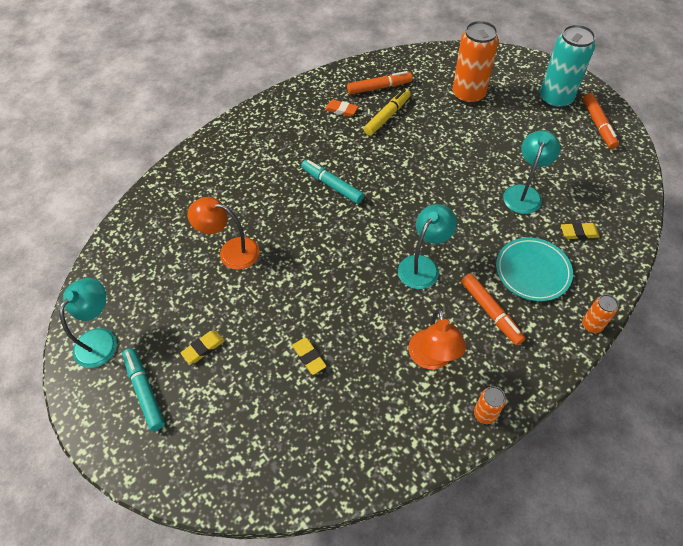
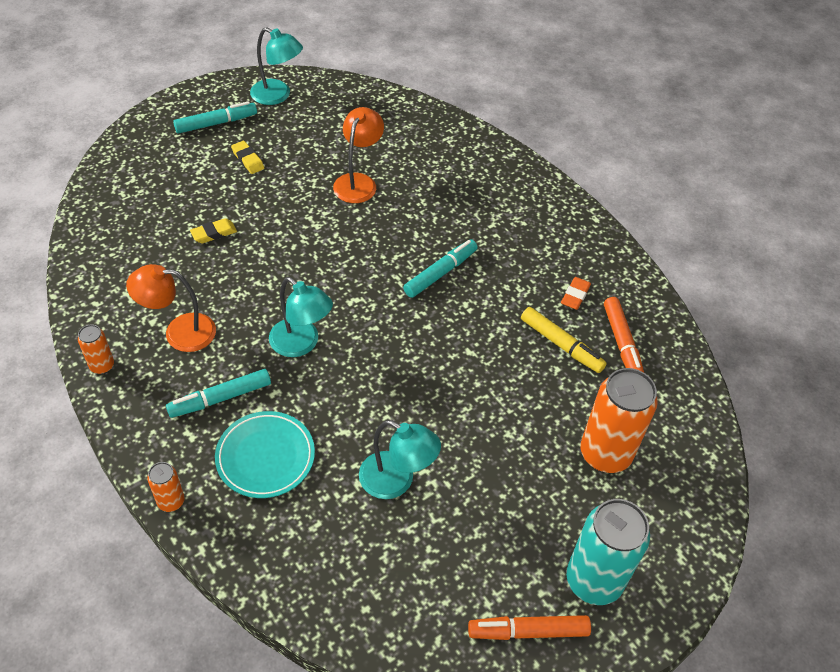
camera: 90 degrees right, 5 degrees down
(491, 312) = (220, 398): orange marker -> turquoise marker
(579, 233) = (314, 531): yellow eraser -> none

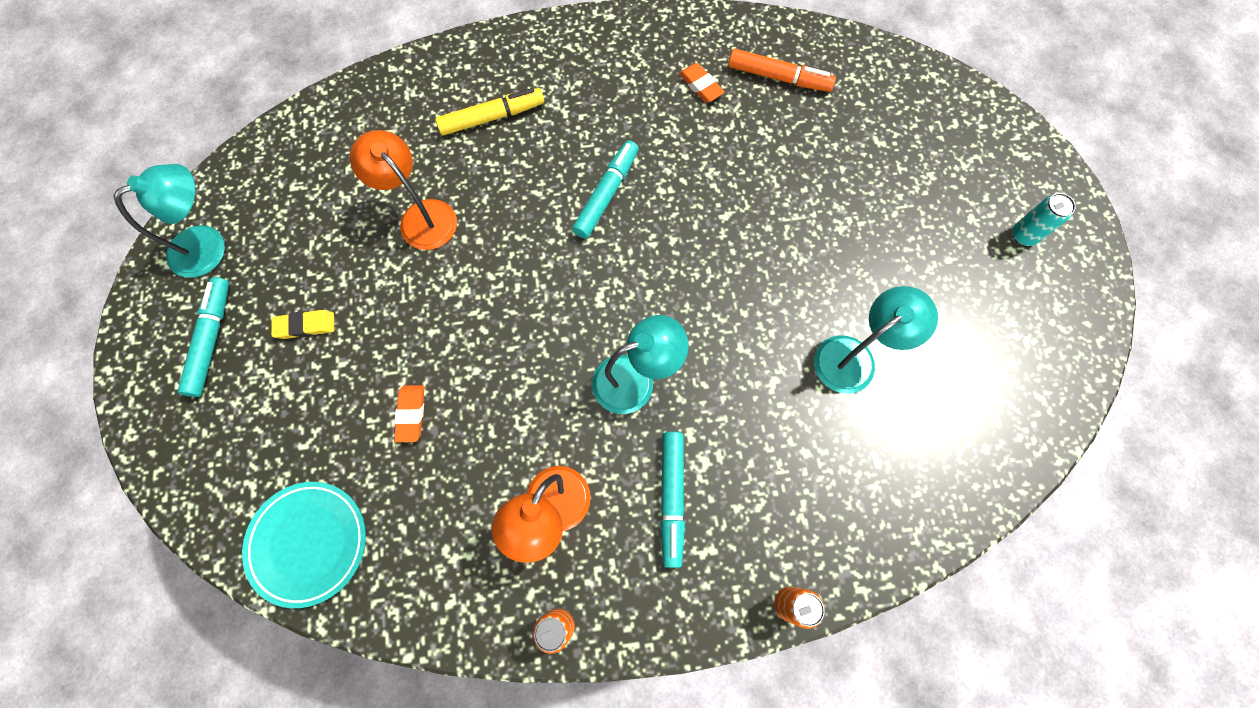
camera: 60 degrees left, 20 degrees up
(214, 233) = (411, 414): yellow eraser -> orange eraser
(265, 457) = (772, 478): turquoise plate -> turquoise plate (308, 543)
(440, 273) = (606, 194): turquoise marker -> turquoise marker turned 45 degrees clockwise
(528, 631) = (1055, 314): orange marker -> none
(561, 345) = (756, 129): yellow marker -> yellow marker (492, 117)
(593, 580) = (1023, 235): turquoise can -> turquoise can, size x0.48
(605, 454) = (897, 157): orange can -> none

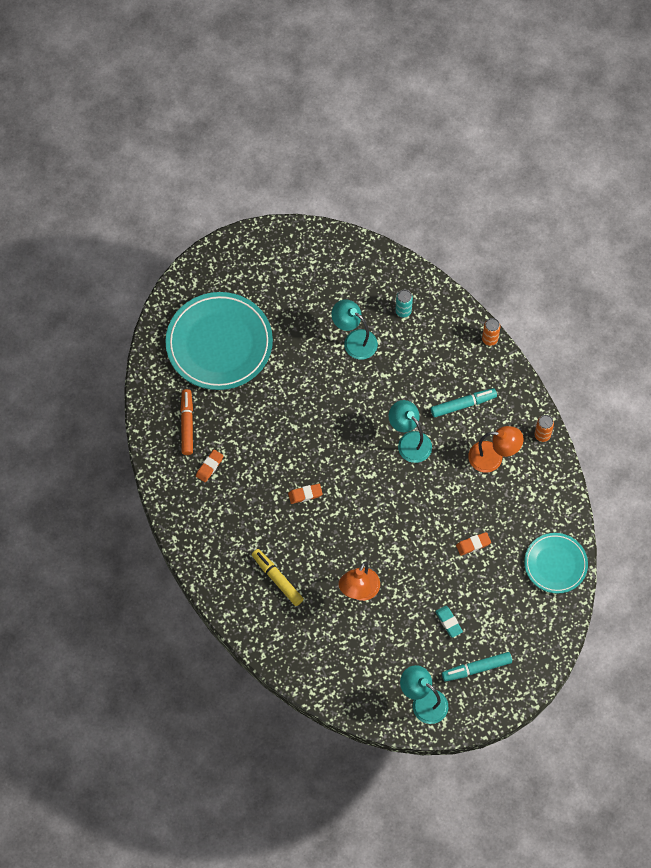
camera: 110 degrees left, 5 degrees down
(305, 326) = (449, 622): yellow eraser -> turquoise eraser
(606, 194) = (305, 494): turquoise marker -> orange eraser
(902, 156) = (219, 344): none -> turquoise plate
(1023, 235) = (249, 273): turquoise can -> turquoise can (403, 311)

